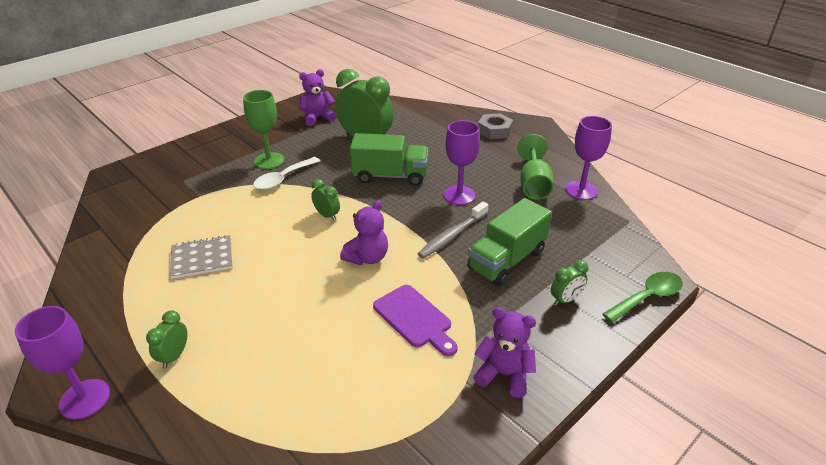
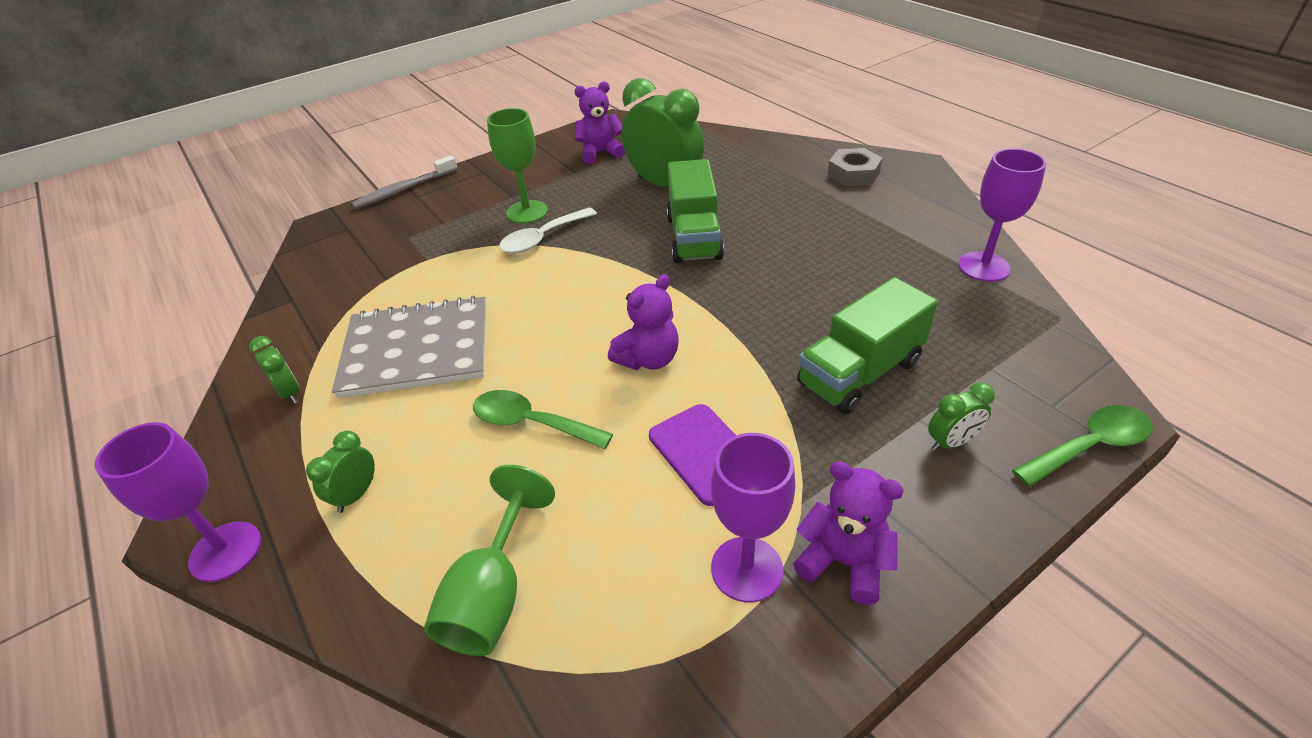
camera: 10 degrees right, 5 degrees up
(202, 258) = (417, 349): grey notebook -> grey notebook, size x1.68
(292, 303) = (532, 423): none -> green spoon
(327, 215) = (597, 293): green clock -> green clock (290, 393)
(390, 176) = (694, 237): green truck -> green truck turned 75 degrees clockwise
(452, 235) = (778, 330): grey toothbrush -> grey toothbrush (404, 189)
(459, 195) = (793, 269): purple goblet -> purple goblet (746, 569)
(533, 184) = (908, 255): green goblet -> green goblet (493, 593)

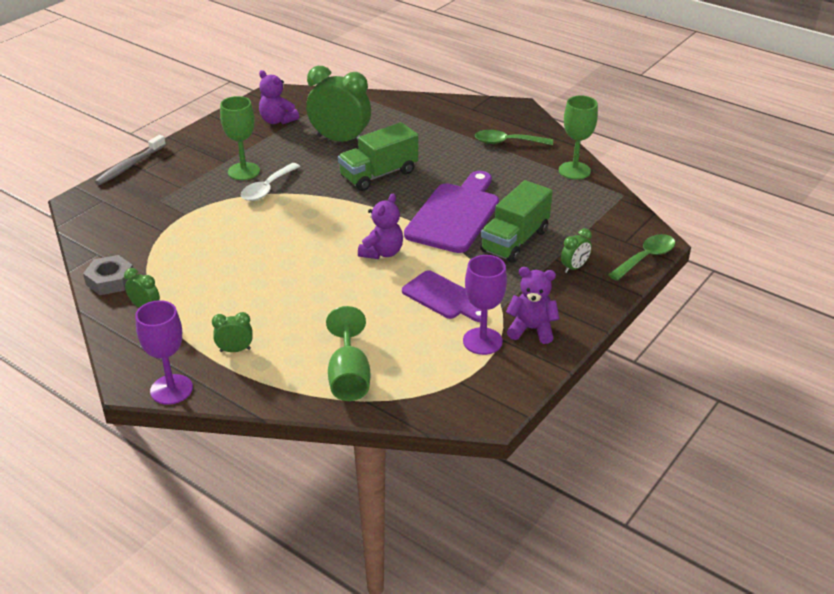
camera: 20 degrees left, 5 degrees down
(356, 495) = (235, 350): green clock -> green clock turned 75 degrees clockwise
(417, 349) = (219, 270): grey notebook -> none
(532, 423) = (325, 297): green spoon -> green spoon (507, 142)
(600, 153) = (277, 120): purple teddy bear -> purple teddy bear turned 105 degrees counterclockwise
(694, 237) = (379, 175): green truck -> green truck turned 75 degrees clockwise
(778, 313) = (455, 215): none -> purple cutting board
(853, 173) = (475, 118): grey nut -> grey nut (110, 280)
(983, 267) = (574, 171): purple goblet -> green goblet

